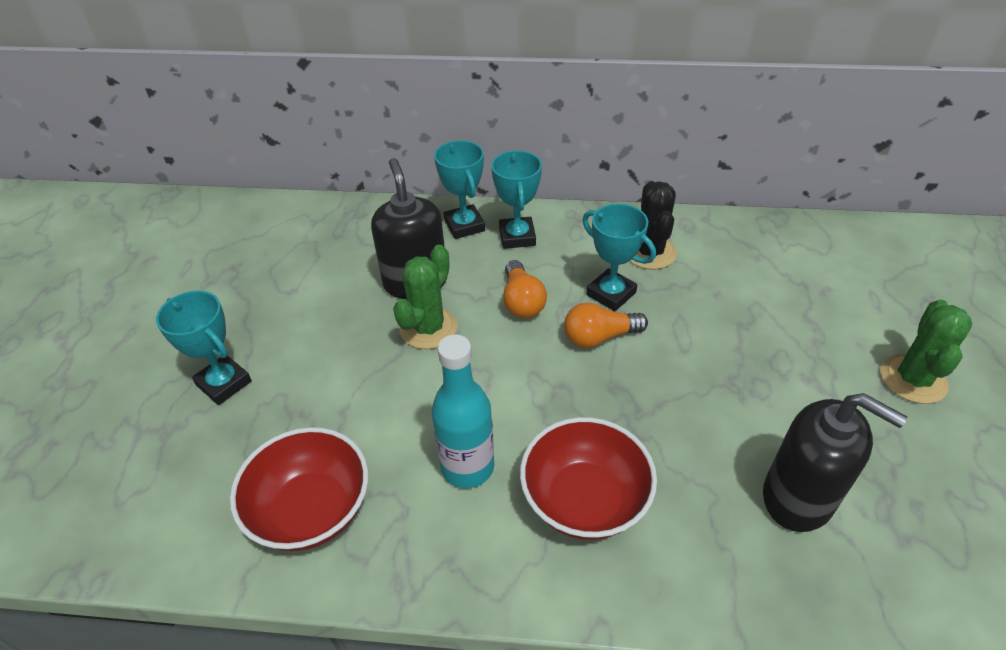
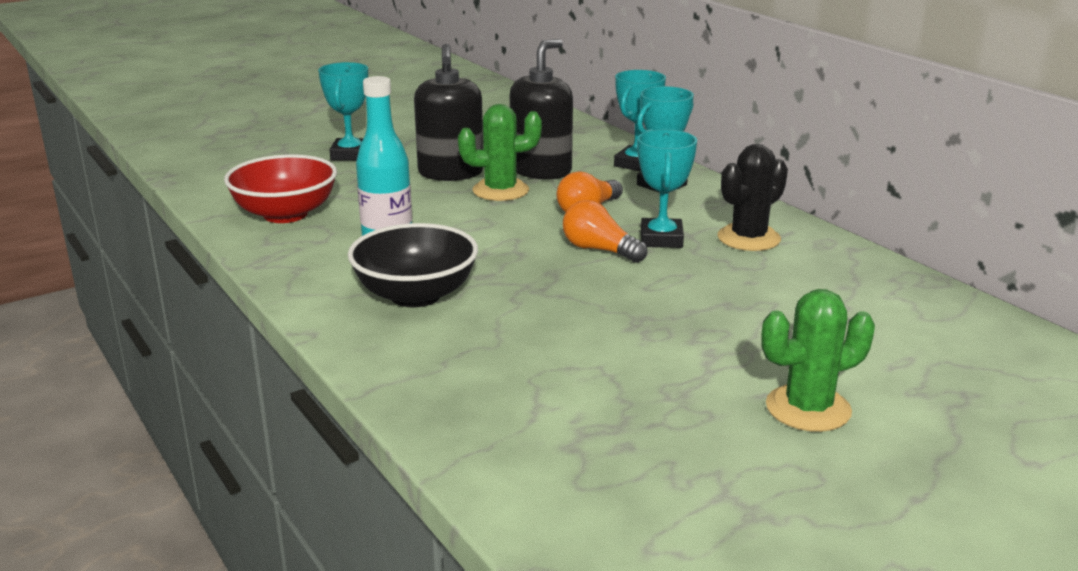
camera: 50 degrees right, 20 degrees down
(584, 500) = (415, 295): red bowl -> black bowl
(798, 497) = (546, 382): black soap dispenser -> black soap dispenser (451, 173)

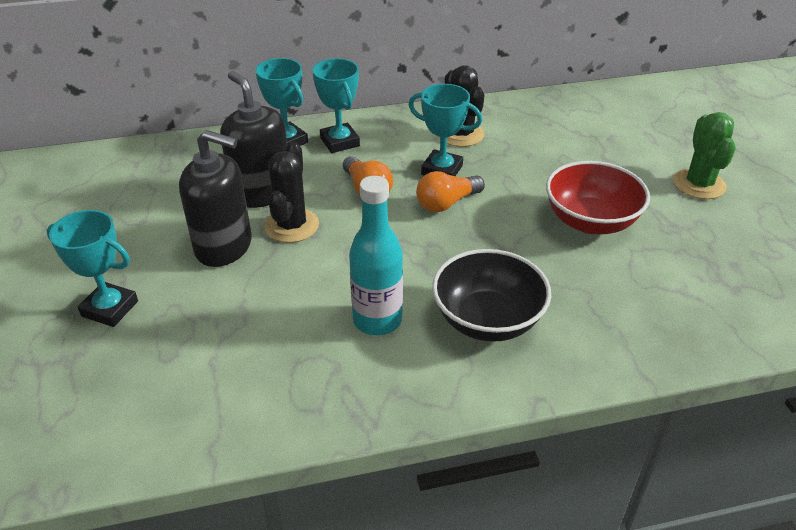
camera: 70 degrees left, 15 degrees up
(285, 214) = (250, 385): red bowl -> red bowl (590, 221)
(500, 190) = (291, 226): green cactus -> black cactus

